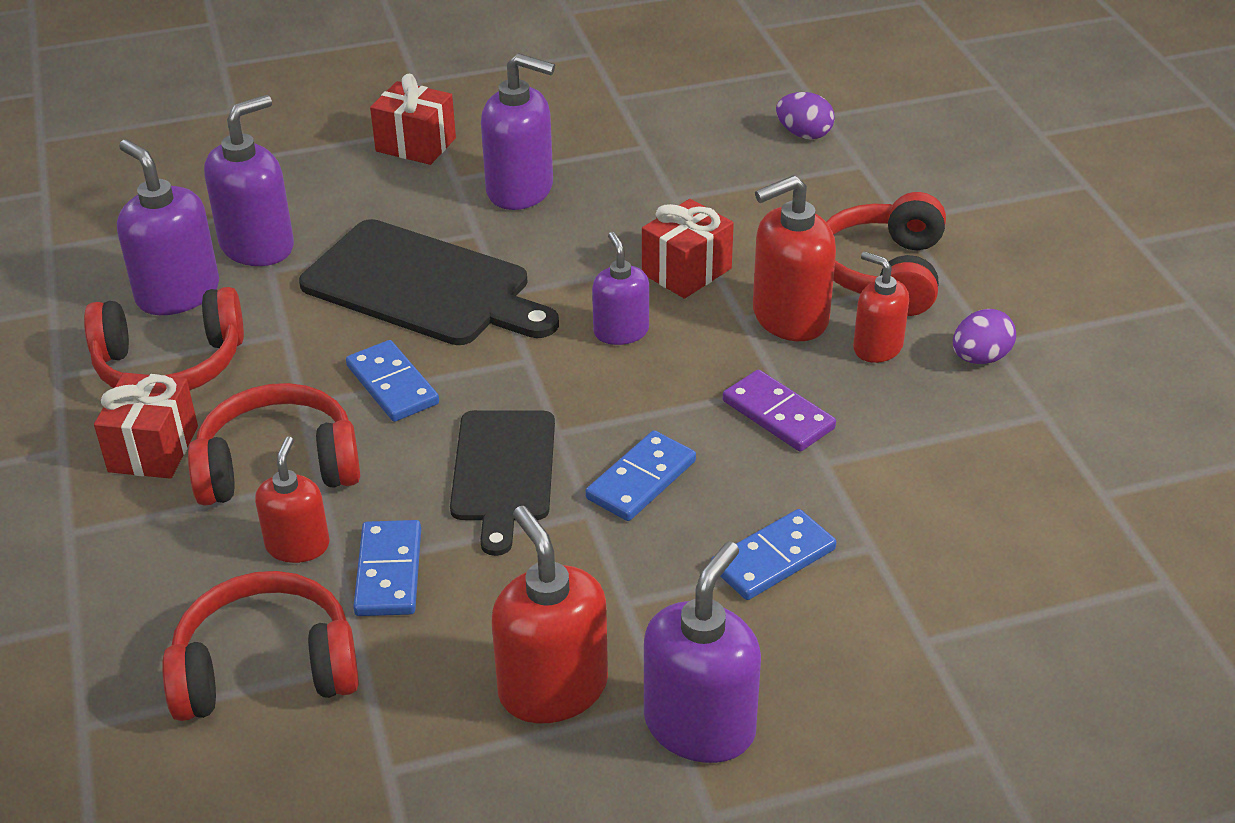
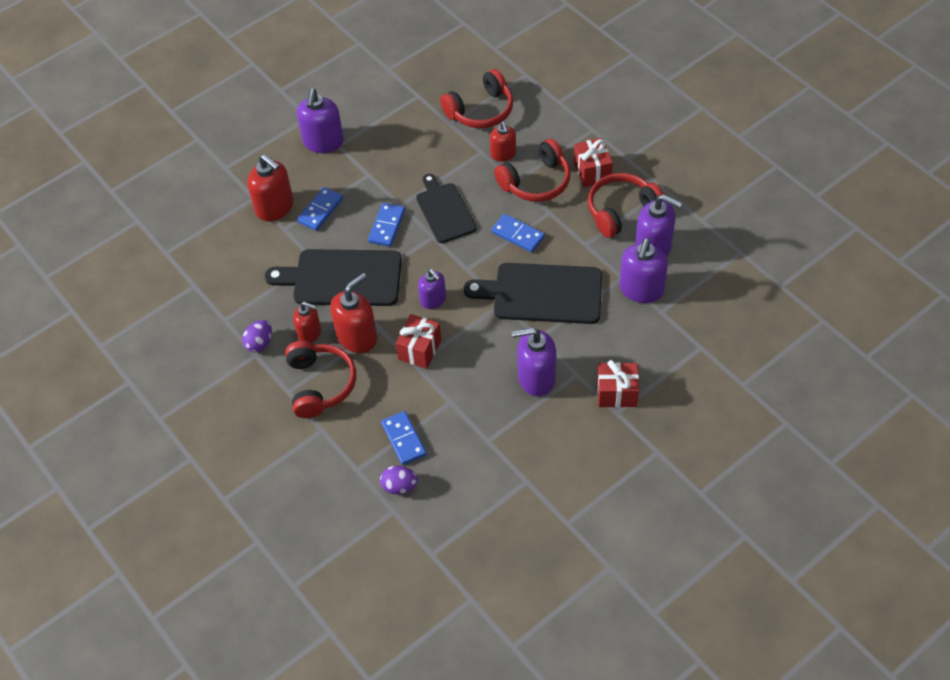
camera: 160 degrees right, 15 degrees up
(389, 572) = (462, 156): blue domino -> blue domino (403, 439)
(552, 688) = (379, 137): red soap dispenser -> red soap dispenser (275, 207)
(778, 415) = (342, 278): purple domino -> black cutting board

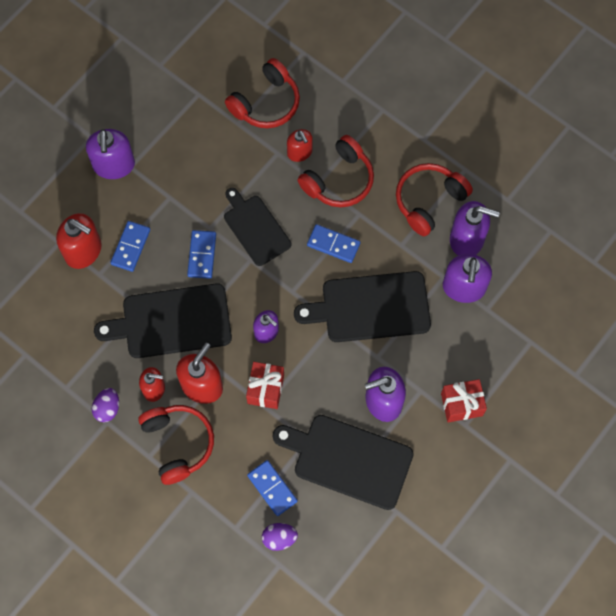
camera: 15 degrees left, 15 degrees up
(488, 426) = (348, 460): none -> black cutting board
(592, 171) = (392, 160): red gift -> none

